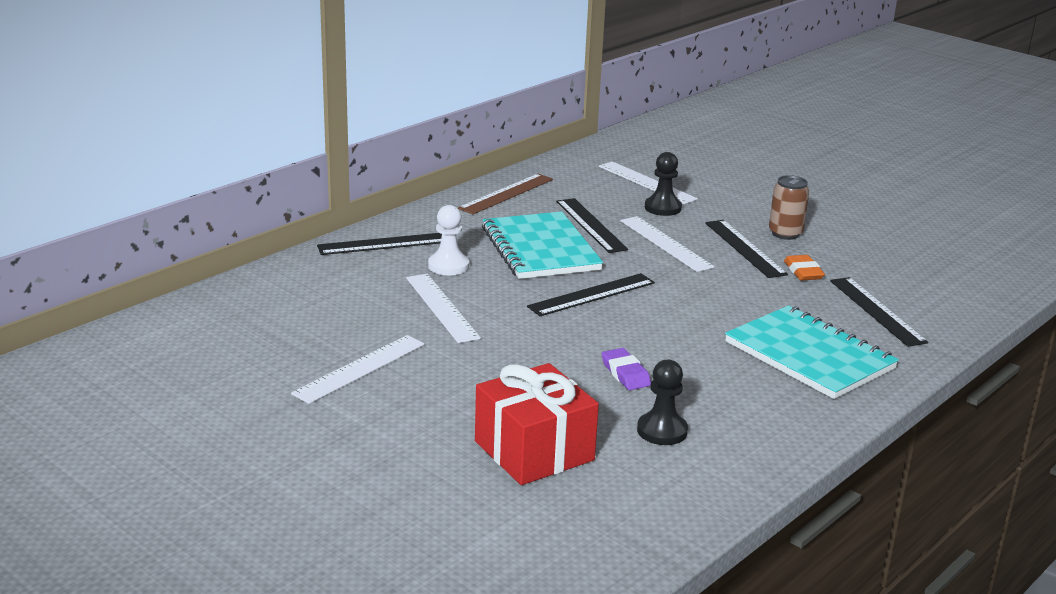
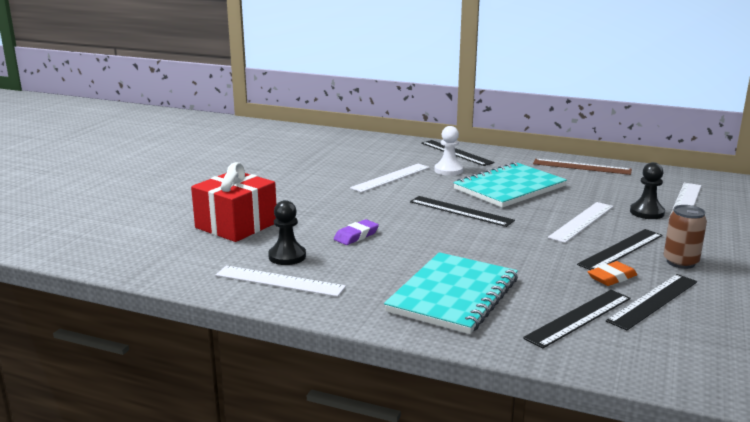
camera: 70 degrees right, 5 degrees down
(359, 368) = (297, 173): white ruler -> white ruler (280, 281)
(590, 225) = (573, 195): black ruler -> black ruler (653, 301)

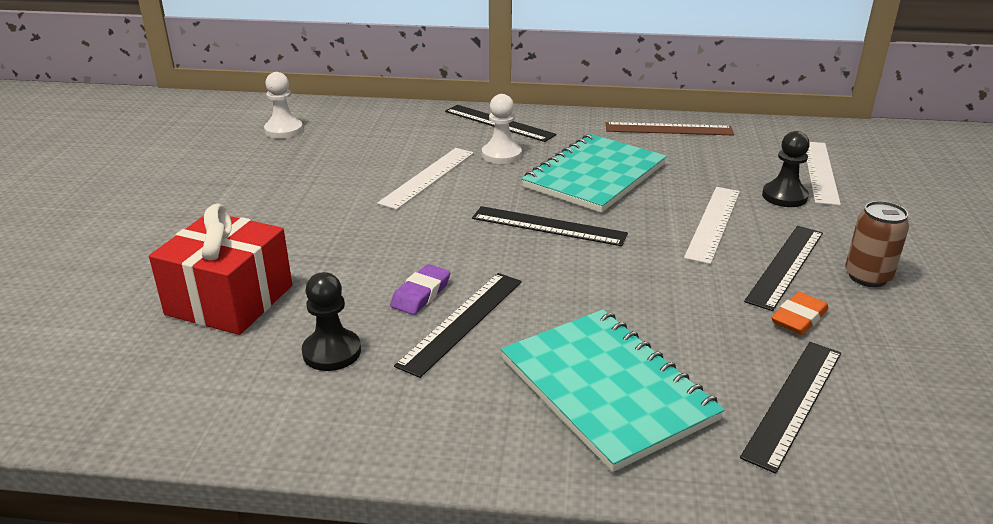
camera: 15 degrees left, 10 degrees up
(280, 281) = (338, 406): white ruler -> none
(306, 144) = (284, 130): none -> white pawn
(453, 295) = (606, 389): turquoise notebook -> turquoise notebook turned 45 degrees counterclockwise
(653, 301) = (870, 352): black ruler -> black ruler (462, 321)

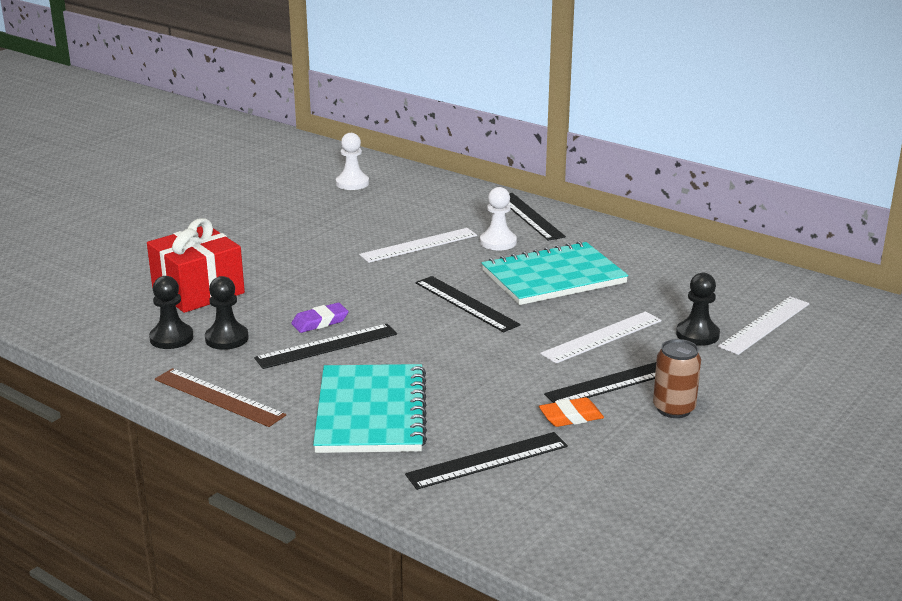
camera: 30 degrees right, 5 degrees down
(258, 375) = (171, 338): none -> black pawn
(668, 129) = (675, 256): brown ruler -> brown ruler (219, 397)

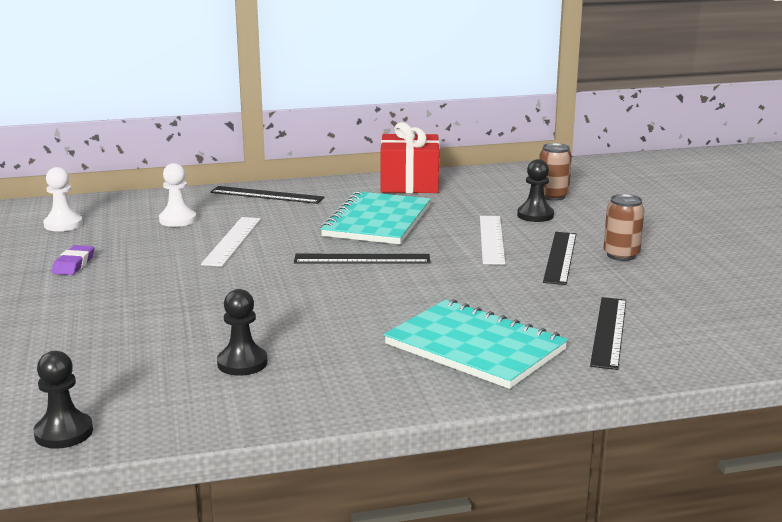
camera: 50 degrees left, 5 degrees down
(171, 338) = (191, 387): black pawn -> black pawn (64, 433)
(198, 291) = (121, 346): red gift -> red gift (409, 184)
(219, 397) = (345, 400): brown ruler -> none
(320, 322) = (288, 317): purple eraser -> purple eraser (74, 264)
(326, 346) = (335, 328): black ruler -> none
(498, 242) = (286, 217): white pawn -> white pawn (178, 220)
(570, 417) = (586, 286): orange eraser -> none
(764, 325) = (553, 196): white ruler -> brown can

